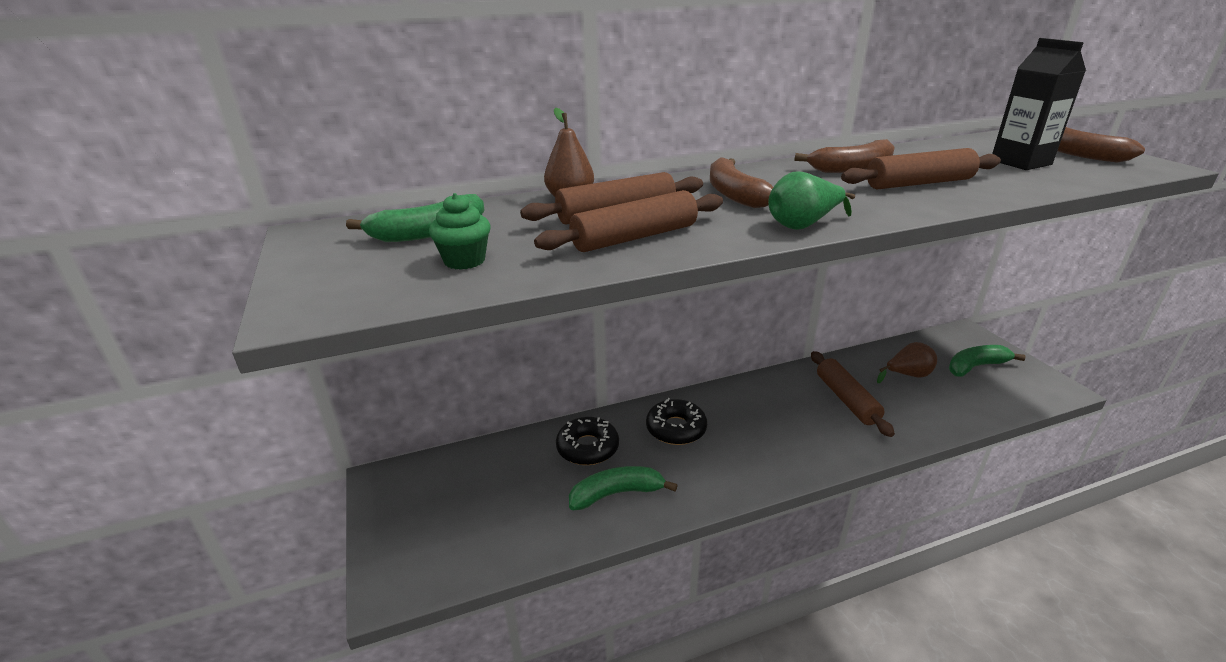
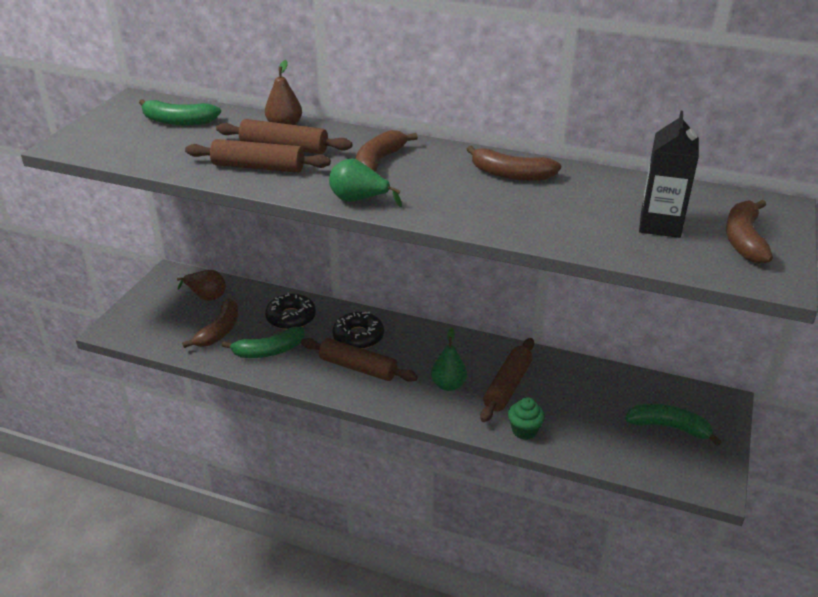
camera: 40 degrees right, 5 degrees up
(464, 261) = (161, 146): green cupcake -> green cupcake (524, 430)
(532, 506) = (219, 331): none -> brown banana
(616, 493) = (269, 351): green banana -> green banana turned 135 degrees clockwise
(809, 425) = (448, 385): none -> green pear
(907, 375) = (592, 399): brown pear -> brown pear (206, 296)
(918, 183) = (519, 206): brown rolling pin -> brown rolling pin (358, 367)

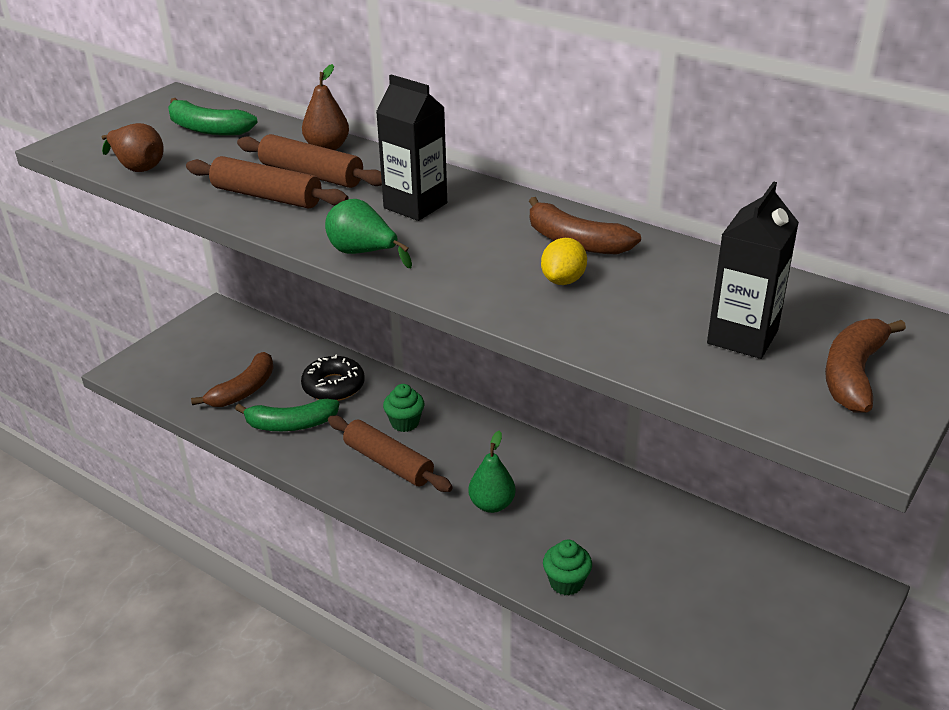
camera: 15 degrees right, 0 degrees up
(206, 296) = (246, 345): brown pear -> brown pear (137, 167)
(358, 336) = (405, 423): black donut -> green cupcake
(378, 162) = (415, 205): brown banana -> black carton
(508, 386) = (568, 519): brown rolling pin -> none
(517, 202) = (563, 280): none -> yellow lemon
(669, 427) = (766, 614): green banana -> none

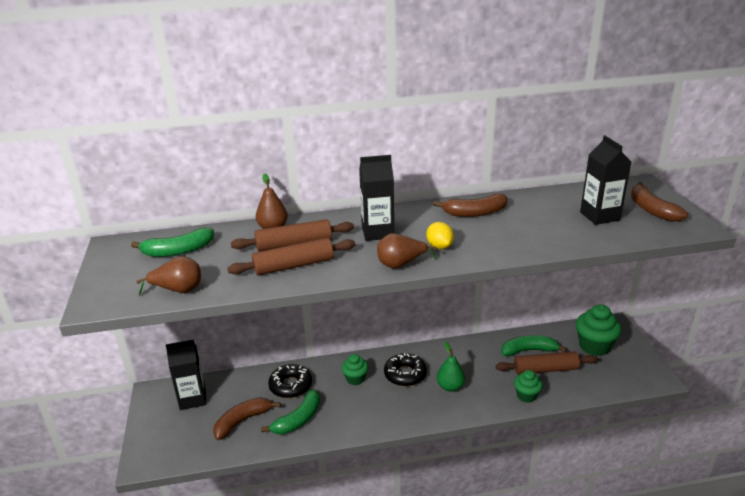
camera: 45 degrees left, 5 degrees down
(236, 339) = (192, 399): none -> black carton
(244, 390) = (242, 421): brown banana -> brown banana turned 120 degrees counterclockwise
(363, 253) = (401, 264): green pear -> brown pear
(388, 462) = (377, 402): brown rolling pin -> brown rolling pin (545, 369)
(463, 455) = (405, 374): none -> black donut
(563, 280) = (503, 230): yellow lemon -> yellow lemon (439, 246)
(663, 534) = (528, 350): none -> green banana
(772, 596) = (594, 346): none -> green cupcake

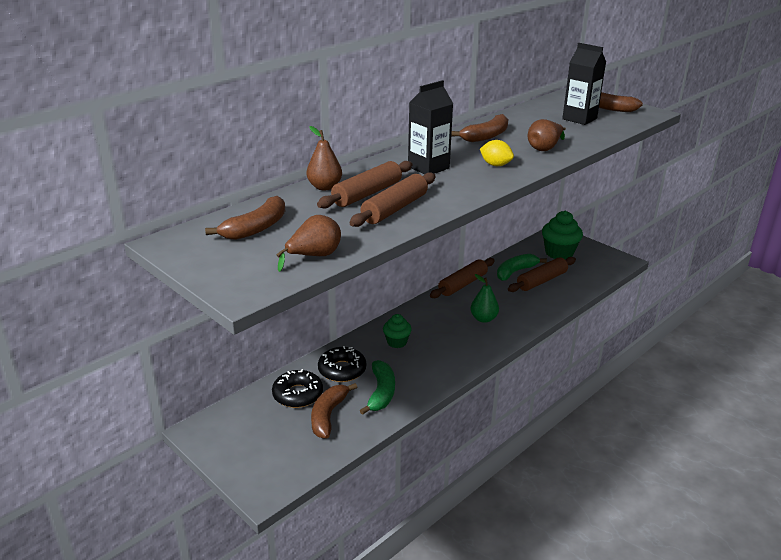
camera: 35 degrees left, 0 degrees up
(178, 251) = (256, 228): green banana -> brown banana
(192, 399) = (251, 419): black carton -> none
(401, 264) = (485, 184): brown pear -> brown pear (545, 148)
(405, 374) = (436, 323): black donut -> black donut (298, 394)
(466, 345) = (462, 284): none -> brown rolling pin
(526, 396) = (547, 304): green cupcake -> none

